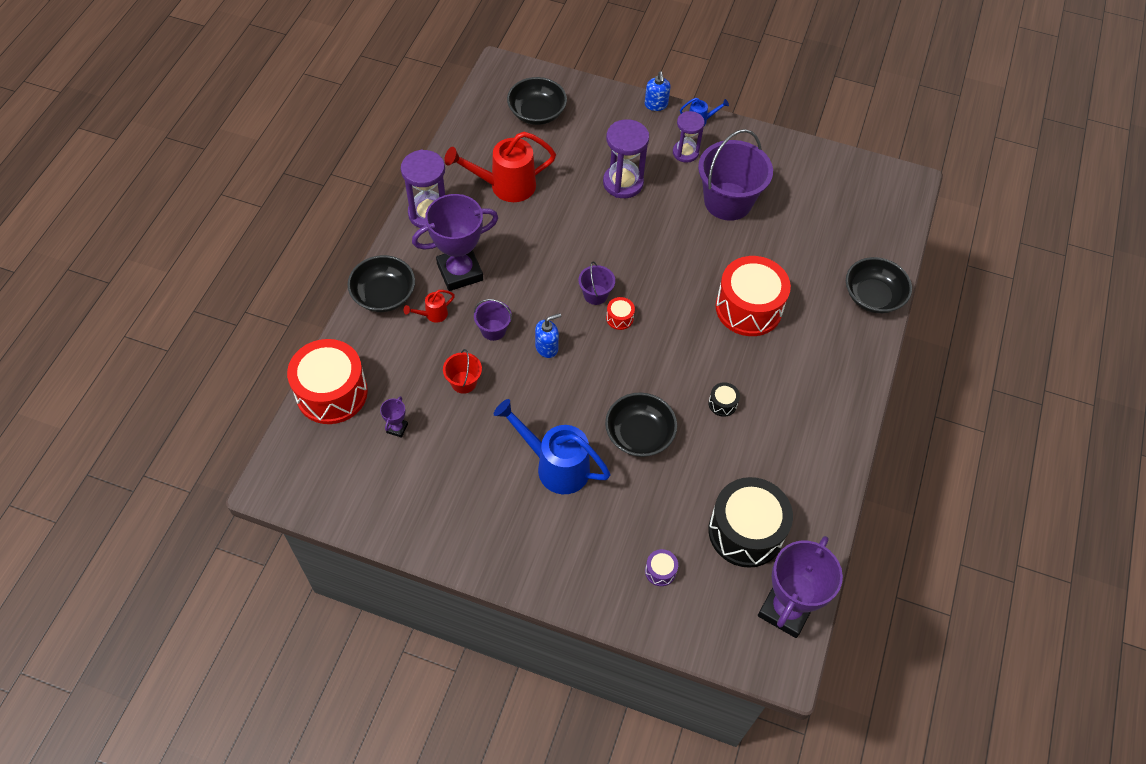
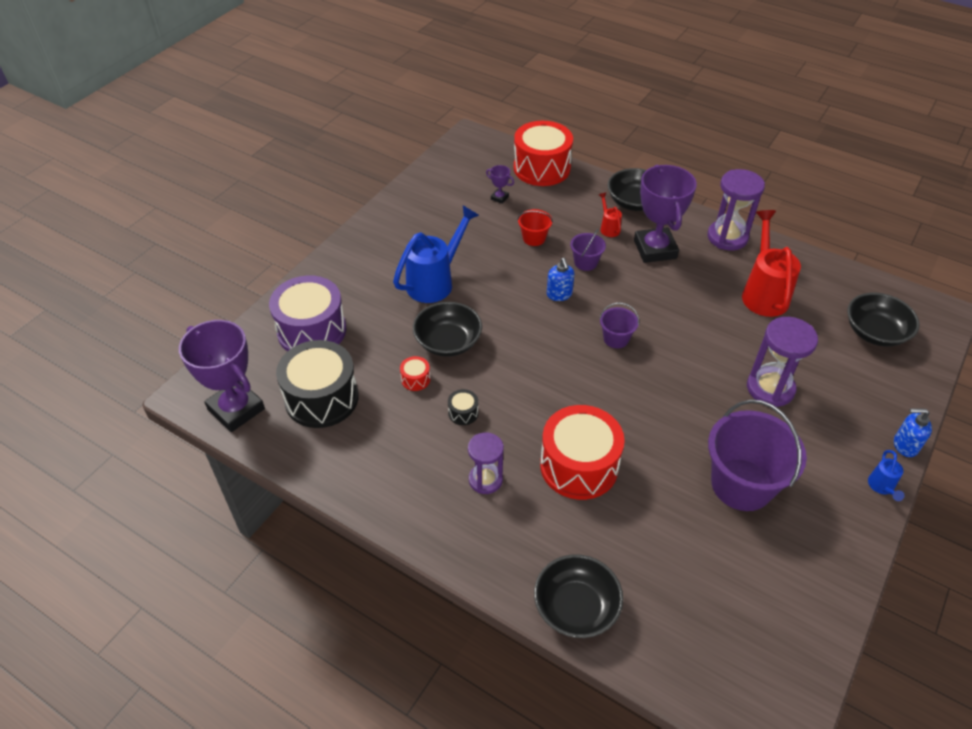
camera: 105 degrees right, 10 degrees down
(619, 318) = (584, 352): red drum -> red drum (415, 379)
(660, 571) = (312, 330): purple drum -> purple drum, size x2.46
(685, 152) = (822, 458): purple hourglass -> purple hourglass (485, 480)

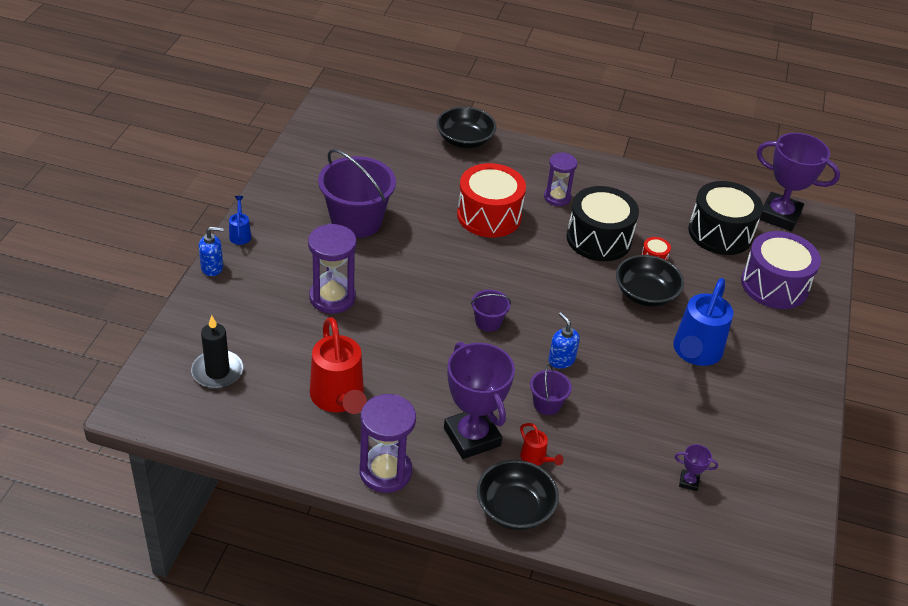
camera: 160 degrees right, 5 degrees down
(463, 413) = (598, 239): black drum -> black drum, size x2.46
(534, 238) = (618, 427): red bucket -> none
(541, 168) = (660, 548): red drum -> none
(875, 332) = (217, 371): black bowl -> black candle

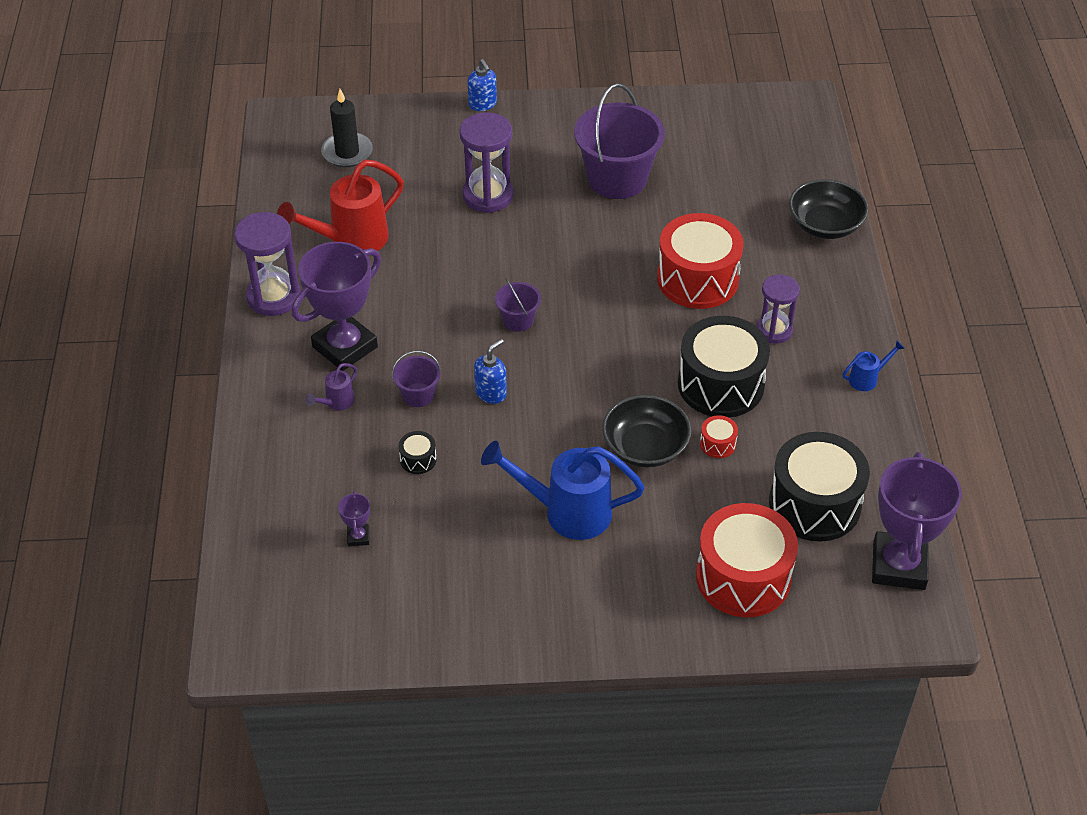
camera: 75 degrees right, 5 degrees up
(240, 234) = (542, 106): blue watering can -> blue watering can (867, 379)
(514, 508) = (265, 400): black bowl -> none
(535, 459) = (336, 402): red watering can -> purple watering can
(617, 423) = (418, 459): none -> black drum
(774, 285) = (743, 577): purple drum -> red drum

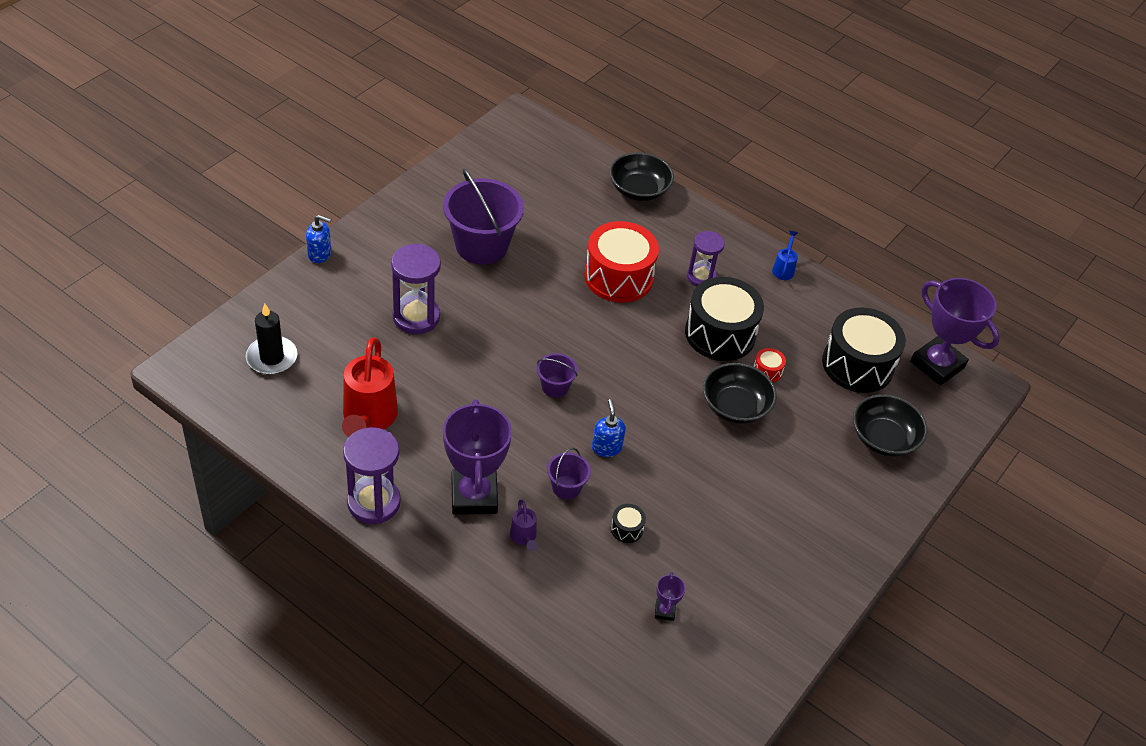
camera: 55 degrees left, 0 degrees up
(358, 537) = (664, 611): purple trophy -> purple trophy turned 60 degrees clockwise
(567, 512) = (751, 483): blue watering can -> none
(743, 577) = (883, 438): red drum -> black bowl

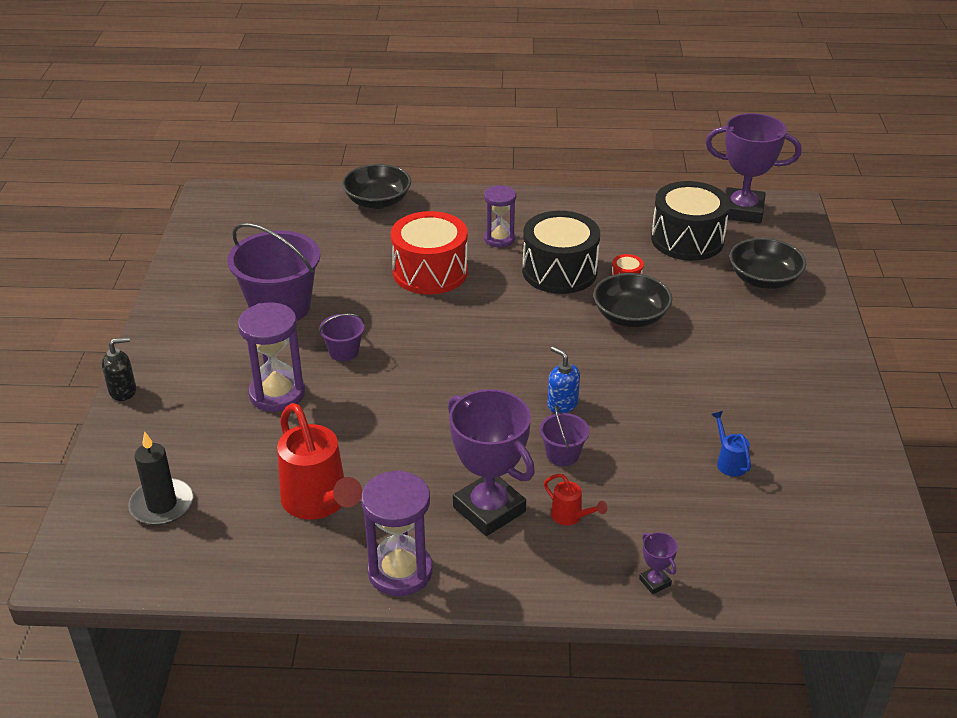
camera: 30 degrees left, 10 degrees down
(320, 254) = (123, 391): blue soap dispenser -> black soap dispenser
(524, 537) = (570, 516): purple watering can -> red watering can
(555, 387) = (466, 382): purple bucket -> purple bucket (344, 351)
(626, 529) = (648, 457): black drum -> none
(664, 611) = (750, 501): purple trophy -> purple trophy (655, 582)
(783, 269) = (557, 202): blue watering can -> blue watering can (729, 462)

